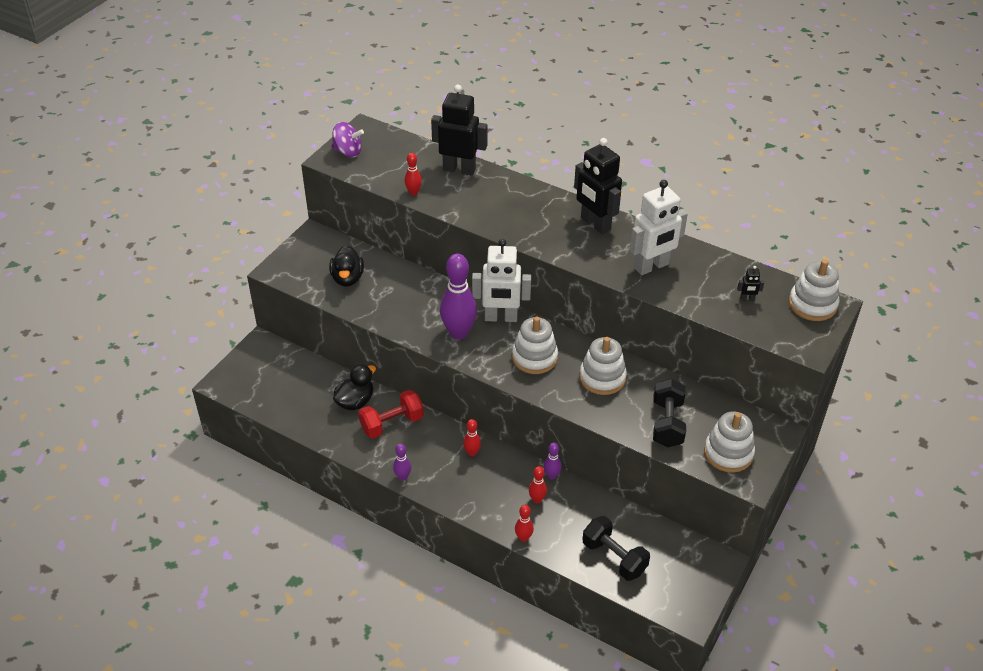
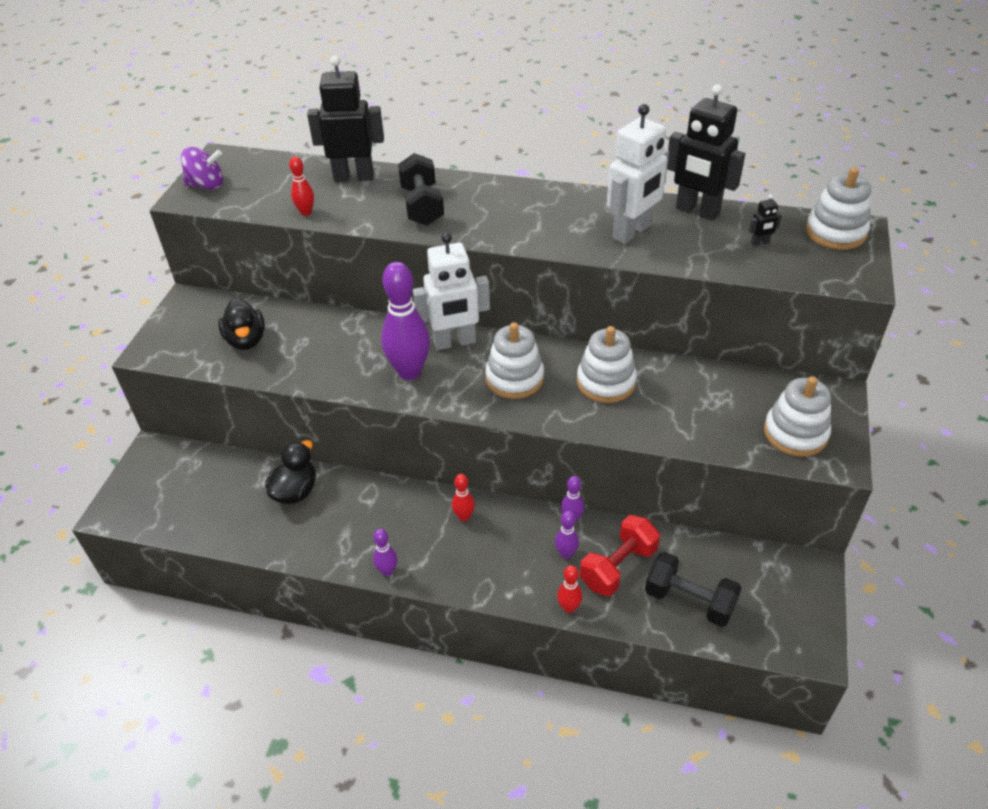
camera: 15 degrees left, 0 degrees up
(392, 424) = (351, 507): red dumbbell -> red dumbbell (618, 567)
(537, 499) = (566, 553): red bowling pin -> purple bowling pin
(595, 224) = (542, 201): black robot -> black robot (697, 211)
(667, 423) = (707, 417): black dumbbell -> black dumbbell (422, 206)

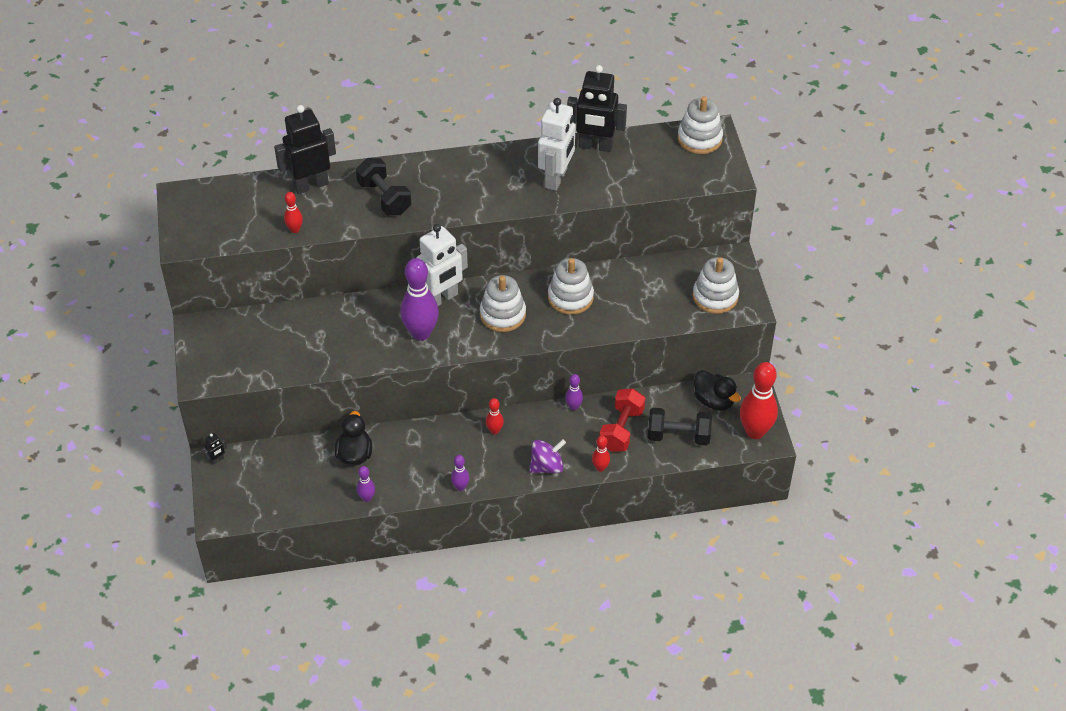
camera: 25 degrees left, 5 degrees up
(207, 185) = (191, 226): purple spinning top -> purple spinning top (547, 466)
(246, 340) = (274, 346): black duck -> black duck (714, 401)
(566, 553) = (581, 432): purple bowling pin -> purple bowling pin (367, 498)
(760, 243) = (651, 162): black robot -> black robot (217, 460)
(798, 631) = (755, 431): none -> red bowling pin

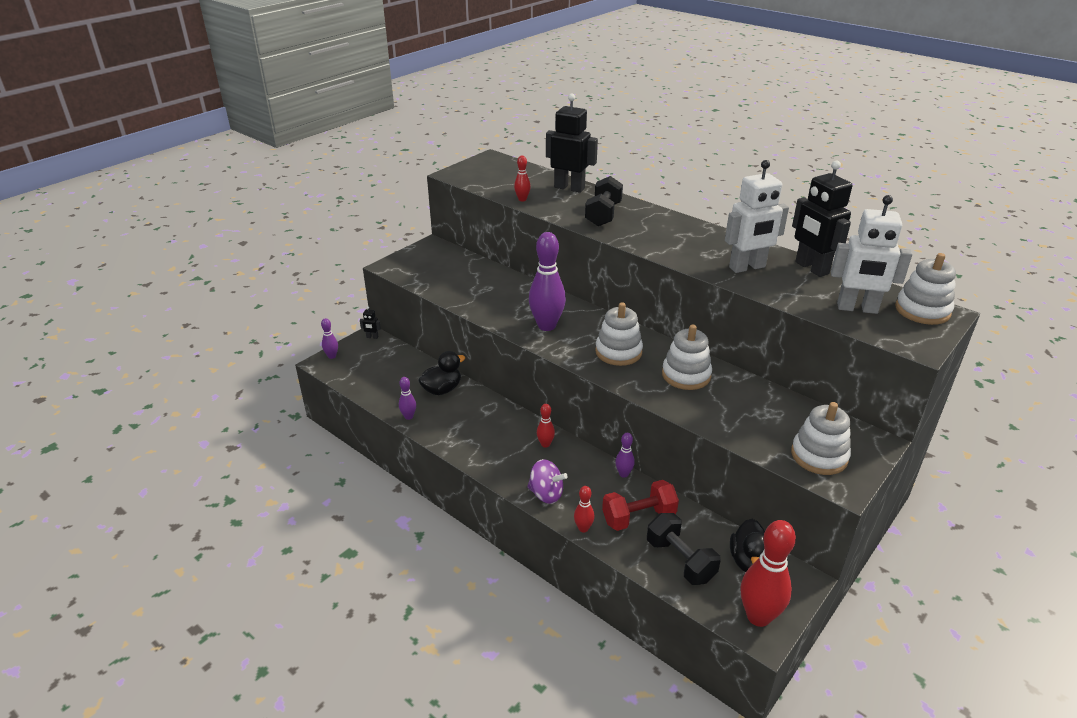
camera: 50 degrees right, 15 degrees down
(441, 299) = (591, 318): white robot -> white robot (857, 308)
(460, 487) = (470, 457): purple bowling pin -> purple bowling pin (332, 356)

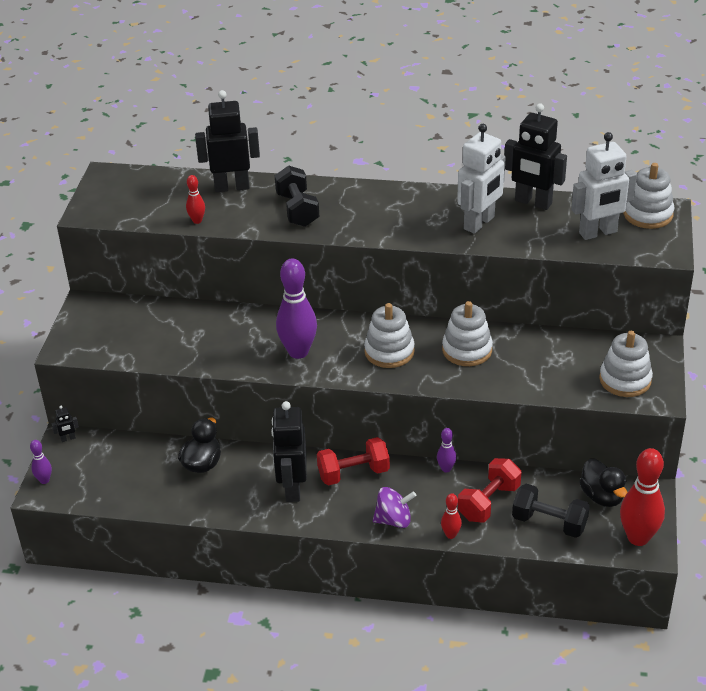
camera: 30 degrees left, 5 degrees up
(408, 416) = (195, 507): purple bowling pin -> none
(489, 434) = (292, 488): none -> black robot
(545, 444) = (353, 473): red bowling pin -> red dumbbell

